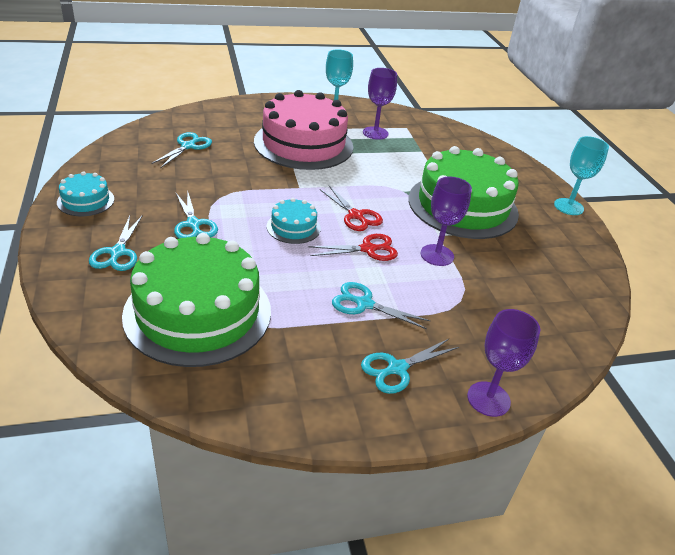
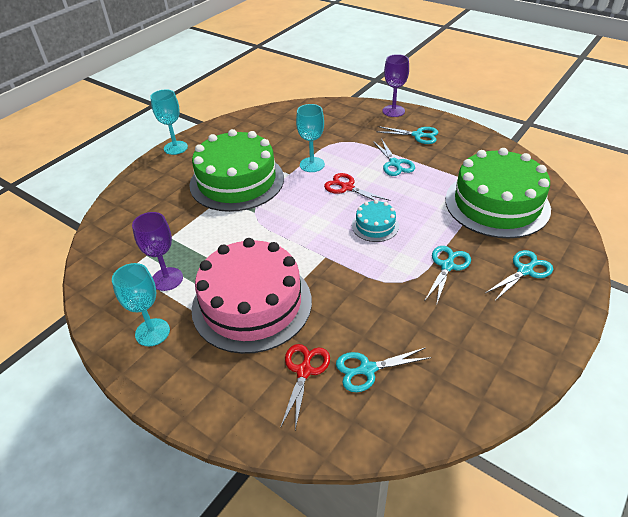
camera: 125 degrees left, 5 degrees up
(85, 201) = (525, 342): turquoise cake -> none
(356, 216) = (319, 211): red scissors -> red scissors (304, 371)
(437, 255) = (312, 164): purple goblet -> turquoise goblet

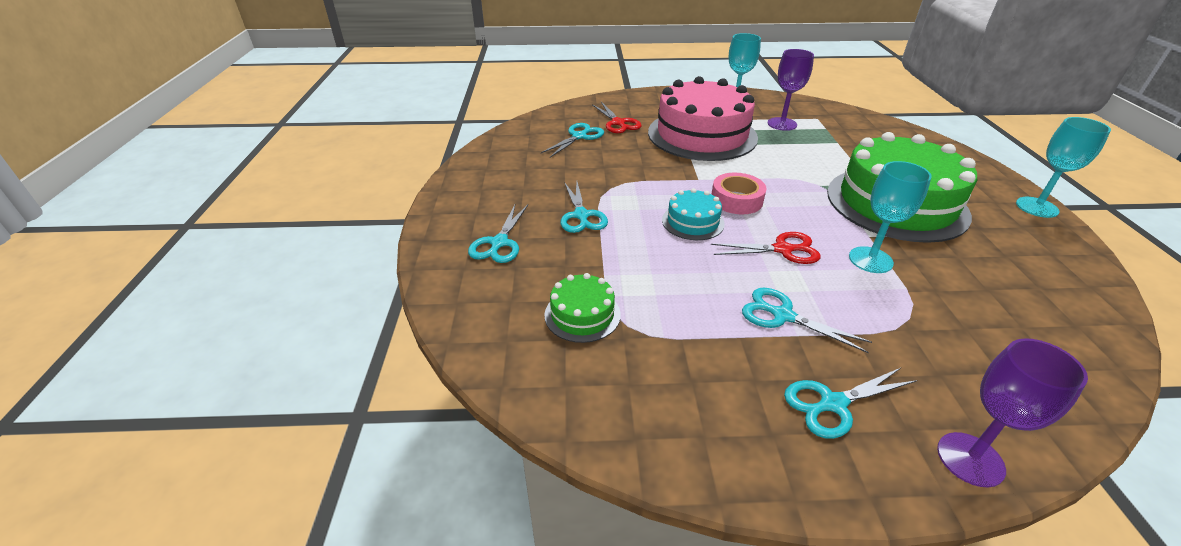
camera: 140 degrees right, 5 degrees down
(324, 227) = (736, 200): none -> pink tape
(497, 204) = (582, 314): green cake -> green cake, size x0.45

